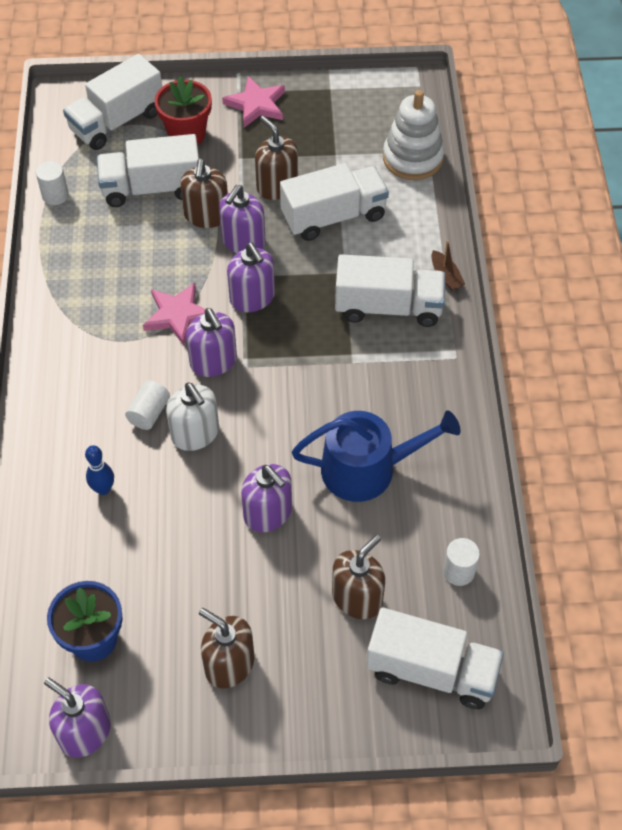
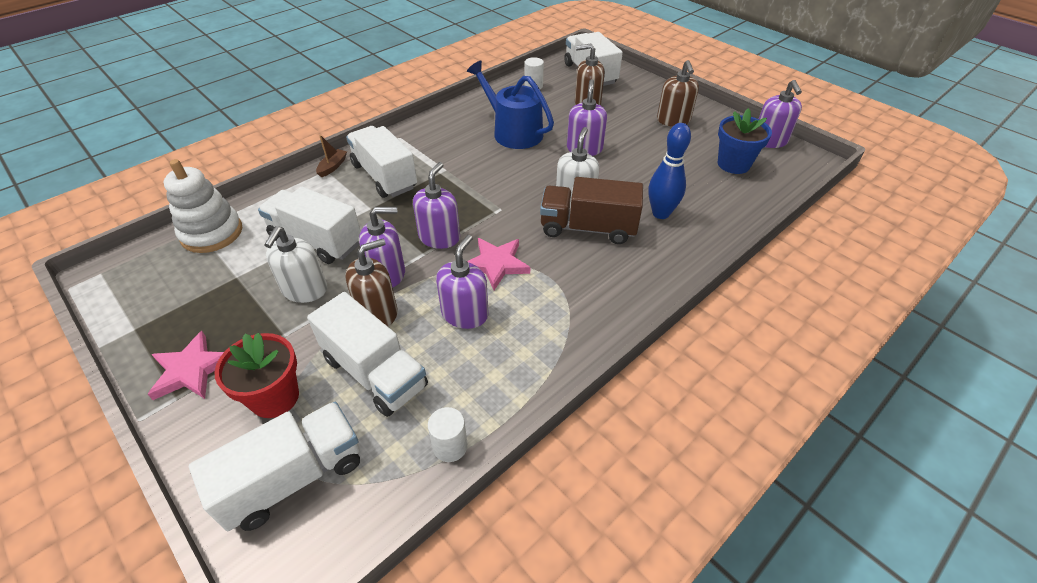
camera: 130 degrees left, 10 degrees down
(103, 489) = (661, 213): blue bowling pin -> blue bowling pin, size x1.61
(117, 121) = (293, 478): white truck -> white truck turned 45 degrees counterclockwise
(149, 413) = (588, 228): white cylinder -> brown truck
(213, 361) = (514, 224): purple soap dispenser -> purple soap dispenser (465, 314)
(277, 186) = (305, 290): brown soap dispenser -> white soap dispenser

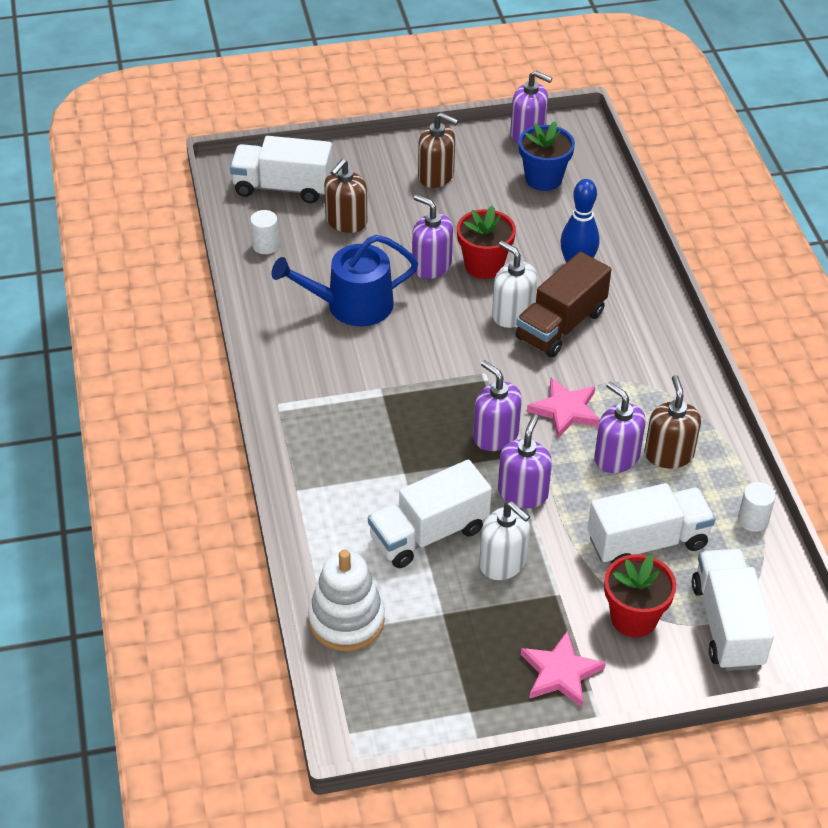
camera: 60 degrees left, 0 degrees up
(332, 167) = (294, 482): brown boat -> none
(377, 312) = (573, 517): brown soap dispenser -> brown soap dispenser (668, 454)
(384, 176) = (352, 443): white truck -> none
(610, 170) = (484, 265): none -> red flower pot

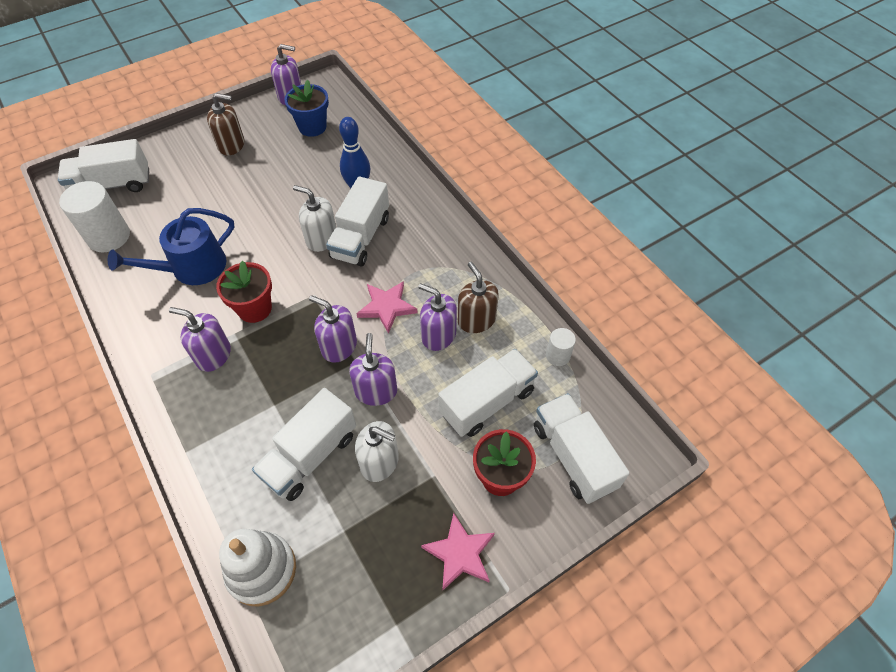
camera: 20 degrees left, 10 degrees up
(265, 245) = (109, 237): white cylinder -> white cylinder, size x1.92
(346, 221) = (170, 199): brown soap dispenser -> none
(431, 266) = (247, 217): purple soap dispenser -> purple soap dispenser (213, 355)
(484, 265) = (288, 205): red flower pot -> red flower pot (254, 308)
(560, 325) = (361, 237): brown truck -> white truck

